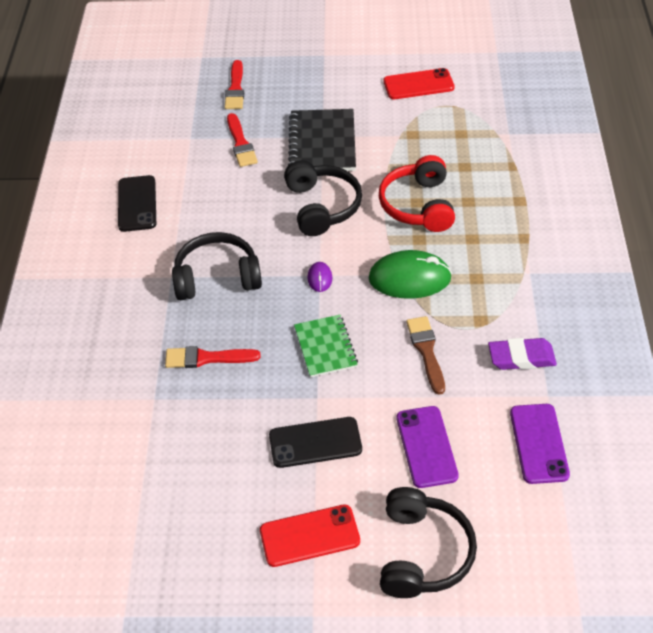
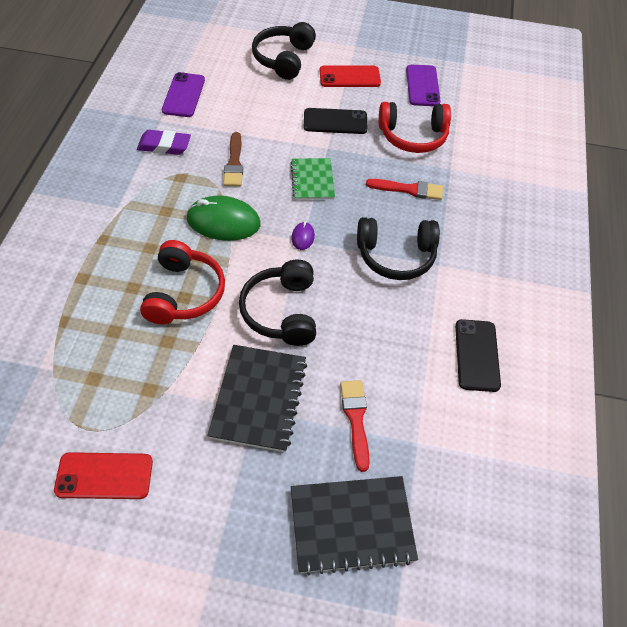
camera: 175 degrees left, 5 degrees up
(205, 440) = (413, 136): none -> red headphones
(235, 89) = (352, 525): red brush -> black notebook
(426, 447) = (259, 106): purple phone -> purple phone (422, 86)

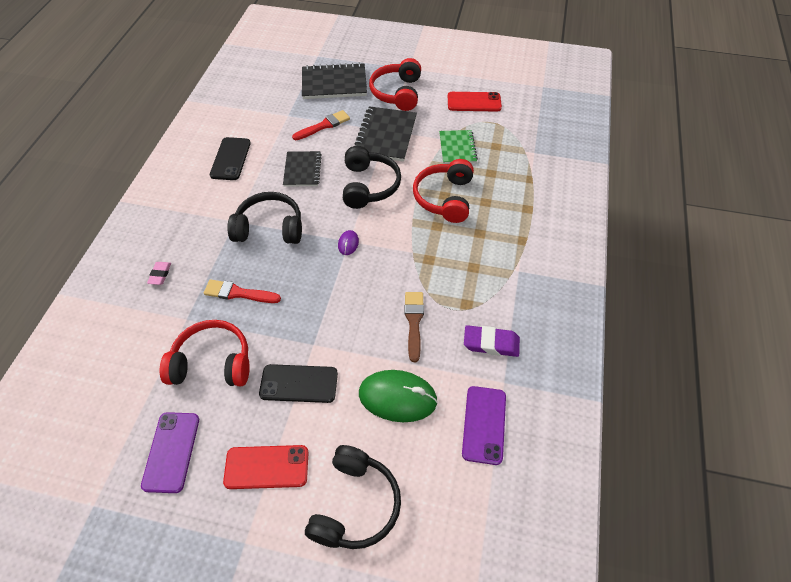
camera: 175 degrees left, 0 degrees up
(223, 222) = (419, 257): green mouse -> green mouse (397, 397)
(236, 499) = (397, 93): none -> red headphones
(312, 180) = (334, 302): green notebook -> green notebook (457, 148)
(356, 419) = (324, 125): red brush -> red brush turned 120 degrees counterclockwise
(373, 336) = (302, 170): none -> black notebook
(495, 207) = (160, 274): none -> pink eraser

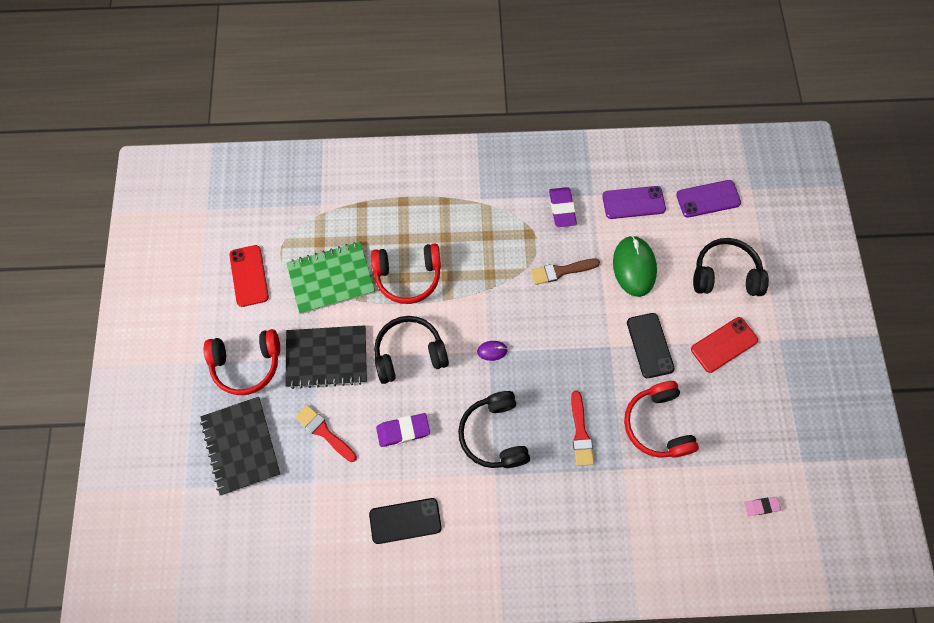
camera: 105 degrees left, 15 degrees up
(160, 274) = (584, 520): pink eraser -> pink eraser (761, 506)
(171, 452) = (741, 422): purple phone -> purple phone (708, 199)
(266, 467) = (724, 345): red phone -> red phone turned 75 degrees clockwise
(302, 170) = (403, 431): black notebook -> purple eraser
(457, 148) = (331, 278): green notebook -> green notebook, size x1.55

